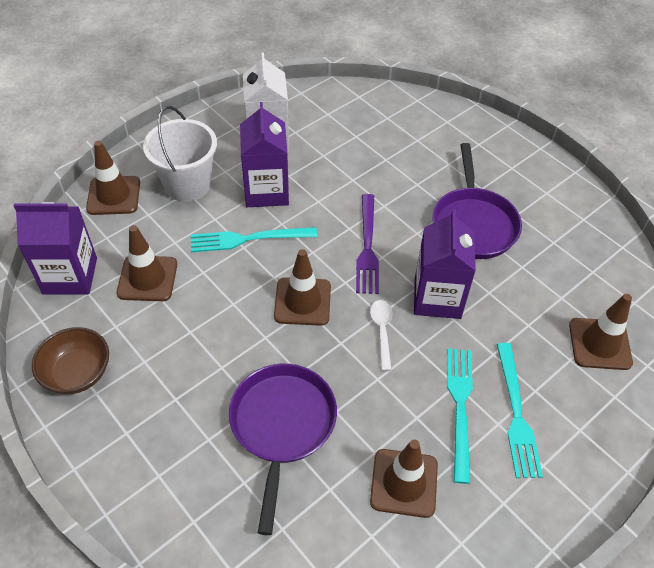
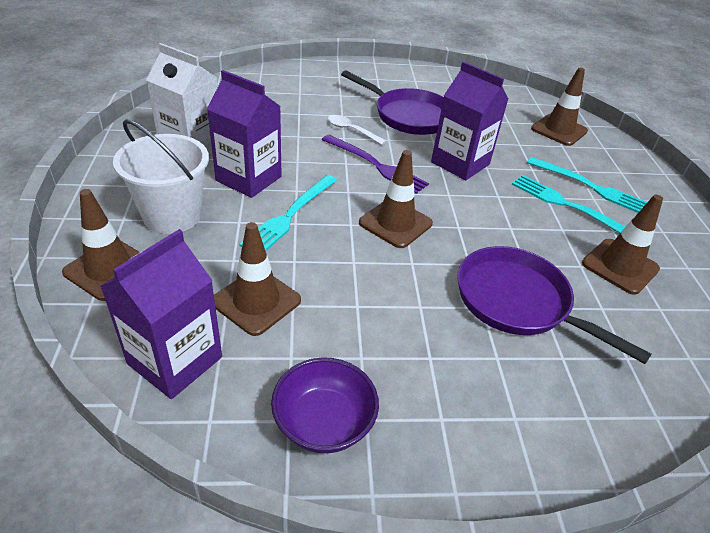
camera: 55 degrees left, 10 degrees down
(77, 373) = (324, 422): brown bowl -> purple bowl
(382, 331) = (467, 202): white spoon -> white spoon (351, 130)

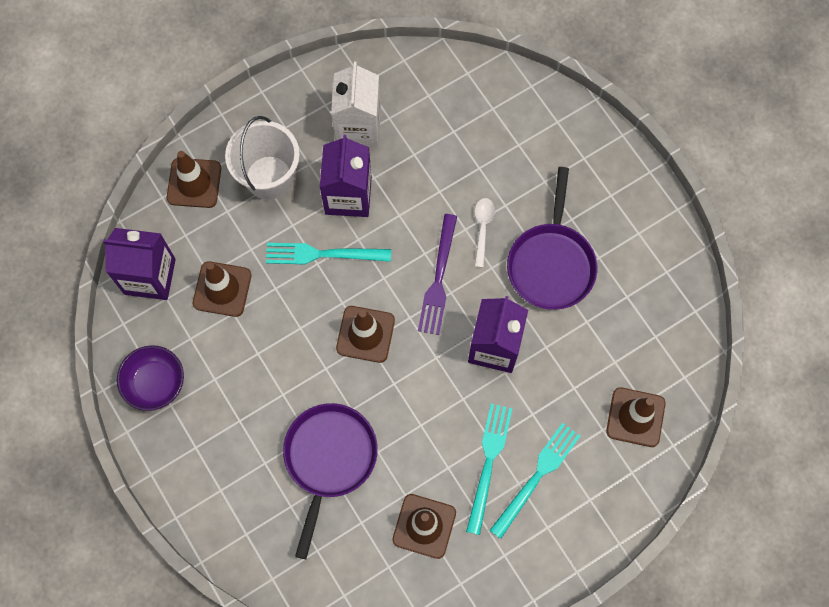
camera: 65 degrees right, 30 degrees up
(591, 187) = (537, 476): turquoise fork -> turquoise fork turned 150 degrees counterclockwise

